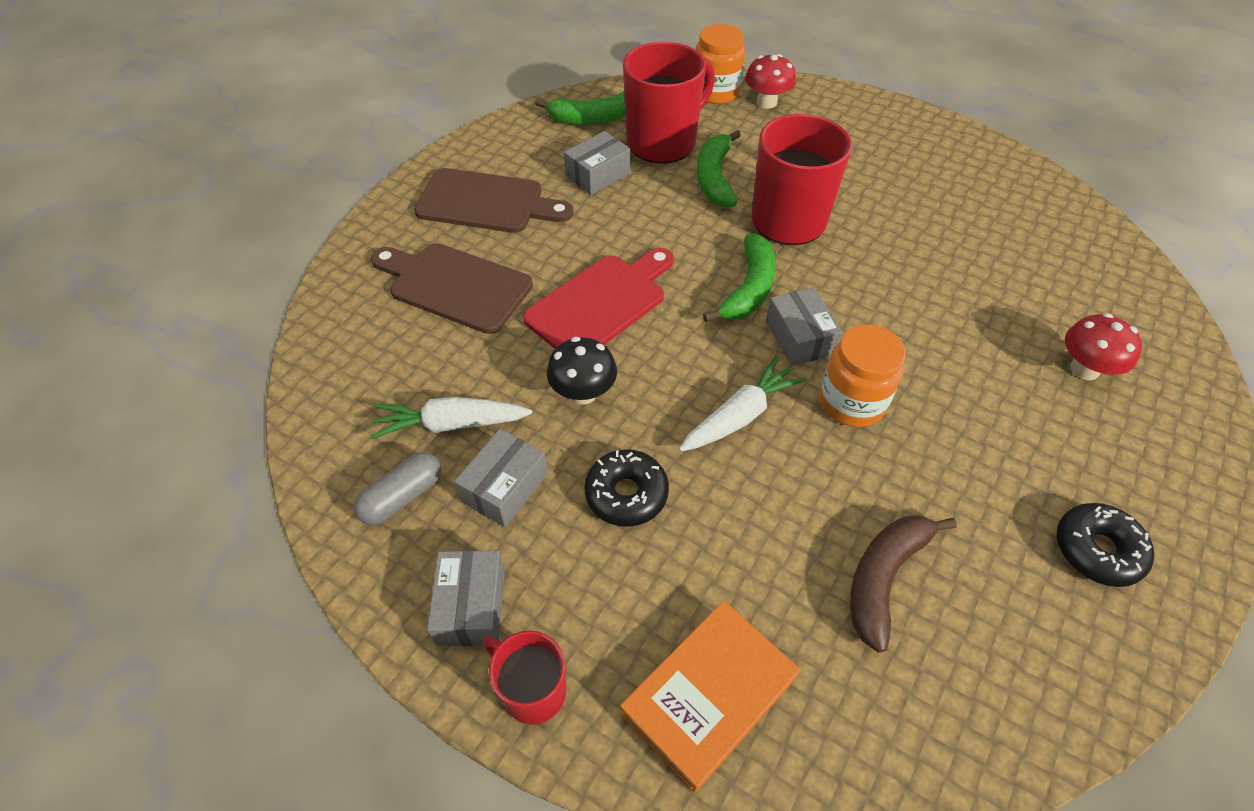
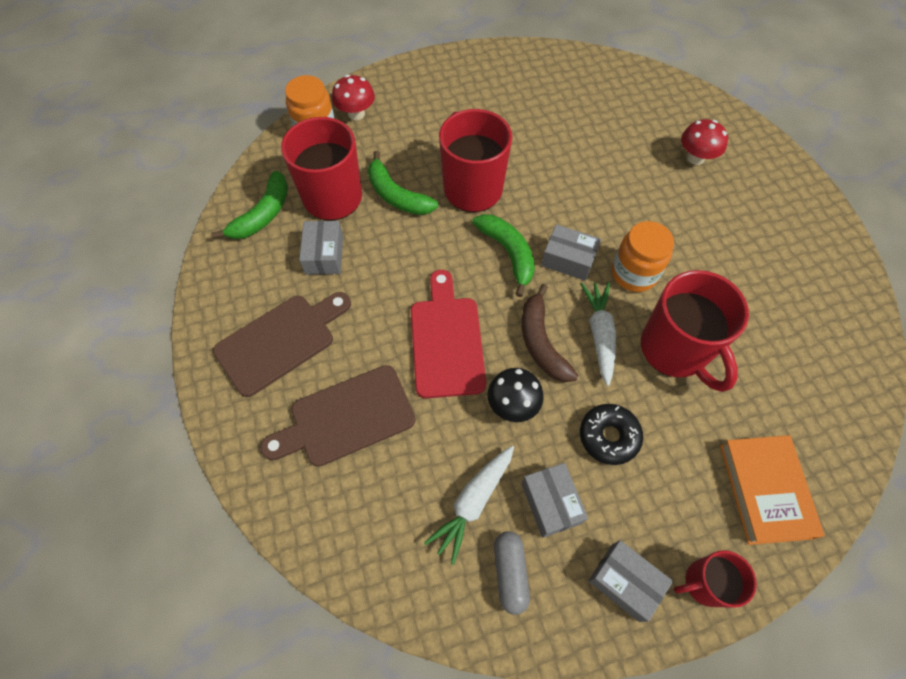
camera: 50 degrees left, 10 degrees up
(797, 496) = (675, 350): none -> red mug
(884, 578) = (752, 352): brown banana -> brown banana (541, 342)
(1097, 550) = (798, 250): black donut -> none

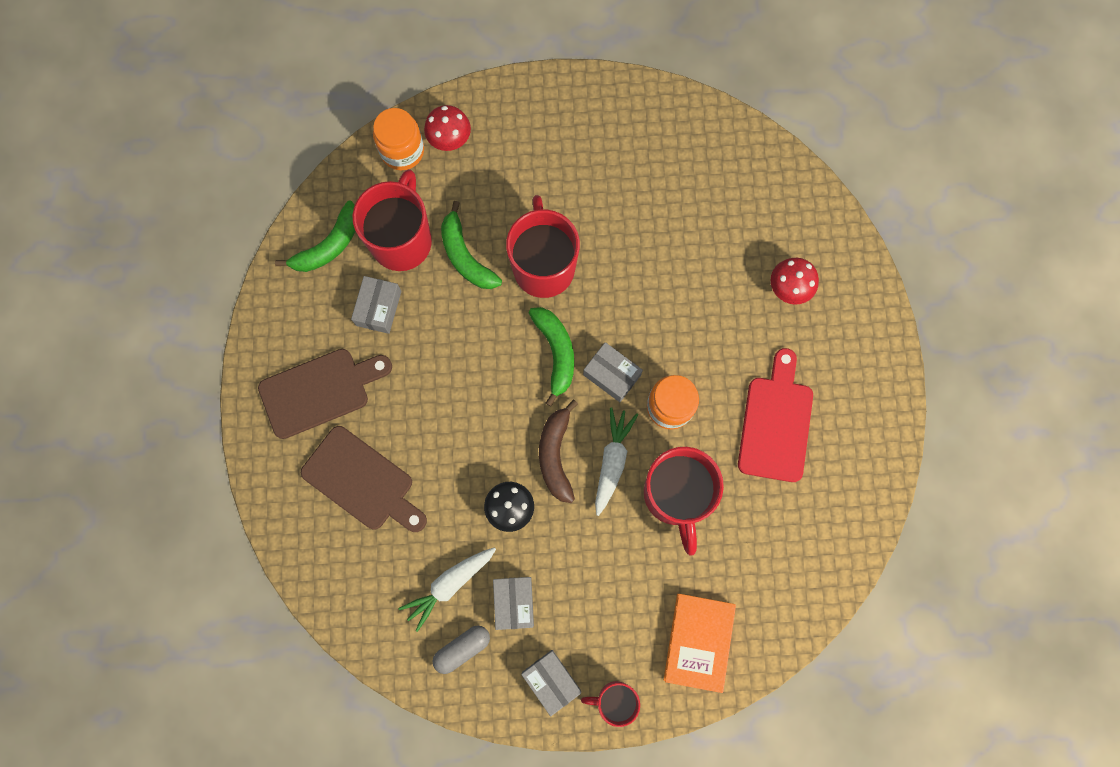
camera: 15 degrees right, 15 degrees up
(346, 418) = (362, 481): brown cutting board -> brown cutting board turned 135 degrees counterclockwise
(446, 341) = (469, 430): red cutting board -> red cutting board (776, 423)
(510, 573) = (462, 649): grey capsule -> grey capsule turned 45 degrees clockwise
(608, 436) = (583, 559): black donut -> none

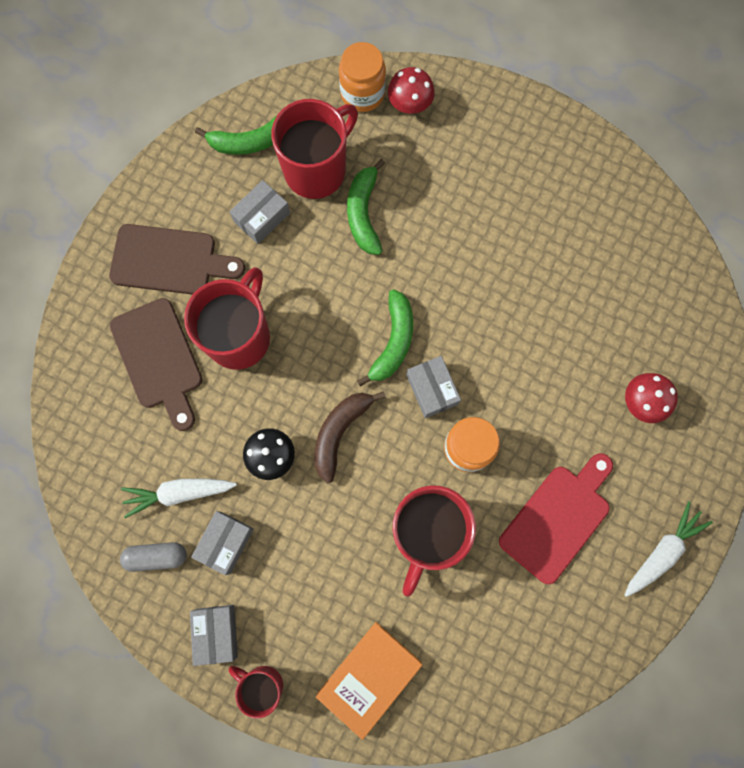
camera: 30 degrees right, 0 degrees up
(544, 266) = (427, 260): red mug -> red mug (239, 336)
(612, 461) = (387, 467): white carrot -> white carrot (662, 551)

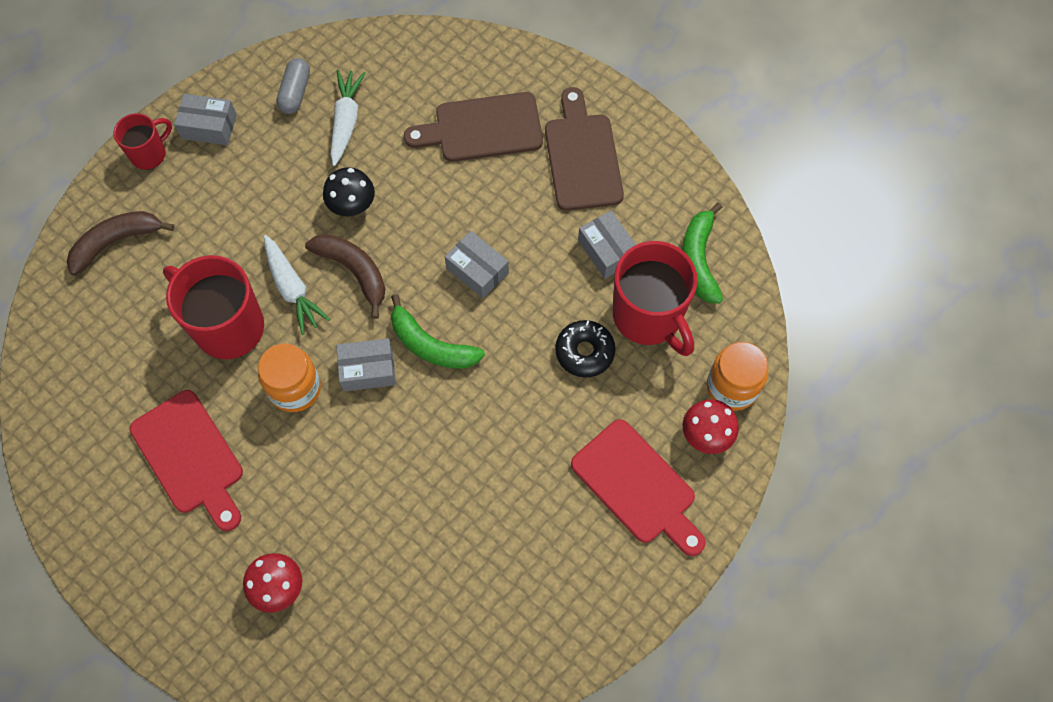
camera: 105 degrees right, 10 degrees down
(169, 260) = (582, 157): brown cutting board -> brown cutting board turned 150 degrees clockwise
(225, 542) = (286, 150): grey box -> grey box (477, 270)
(239, 336) = (483, 203): red mug -> none
(363, 213) = (584, 352): green banana -> black donut
(369, 678) = (116, 242): orange book -> brown banana
(468, 146) = (637, 486): none -> red cutting board
(662, 551) = (115, 554): white carrot -> white carrot (292, 289)

